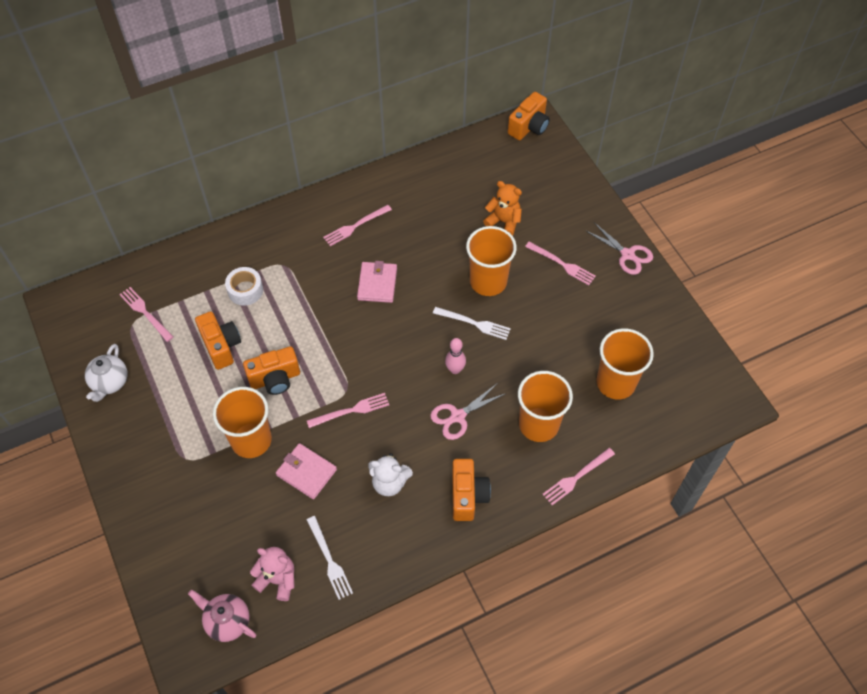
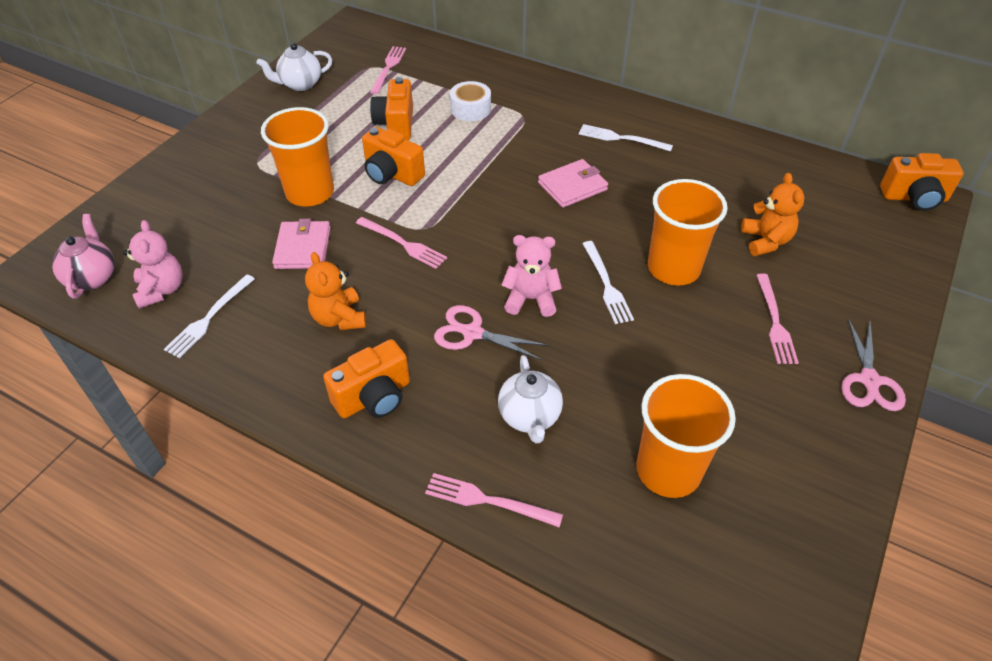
camera: 55 degrees right, 10 degrees down
(221, 346) = (396, 124): orange camera -> orange camera turned 150 degrees clockwise
(355, 226) = (621, 138): pink fork -> white fork
(389, 482) = (339, 318): white teddy bear -> orange teddy bear
(455, 369) = (531, 299): pink bowling pin -> pink teddy bear
(538, 424) = (530, 417): orange cup -> white teapot

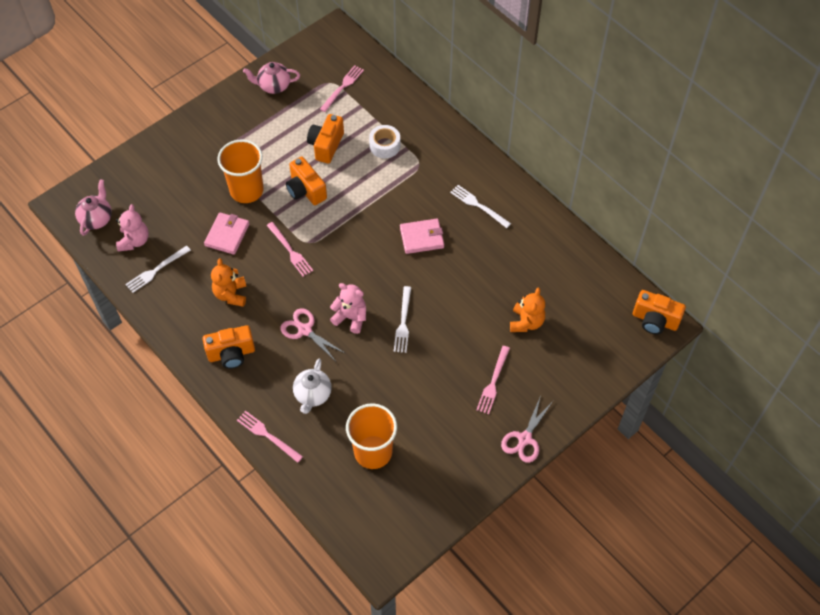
camera: 20 degrees right, 10 degrees up
(300, 84) = (273, 86): white teapot -> pink teapot
(673, 268) = (452, 324): orange cup -> none

